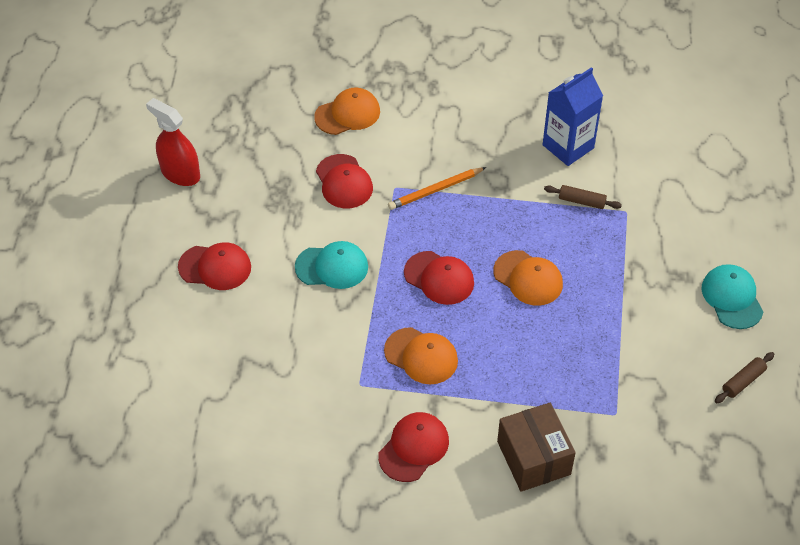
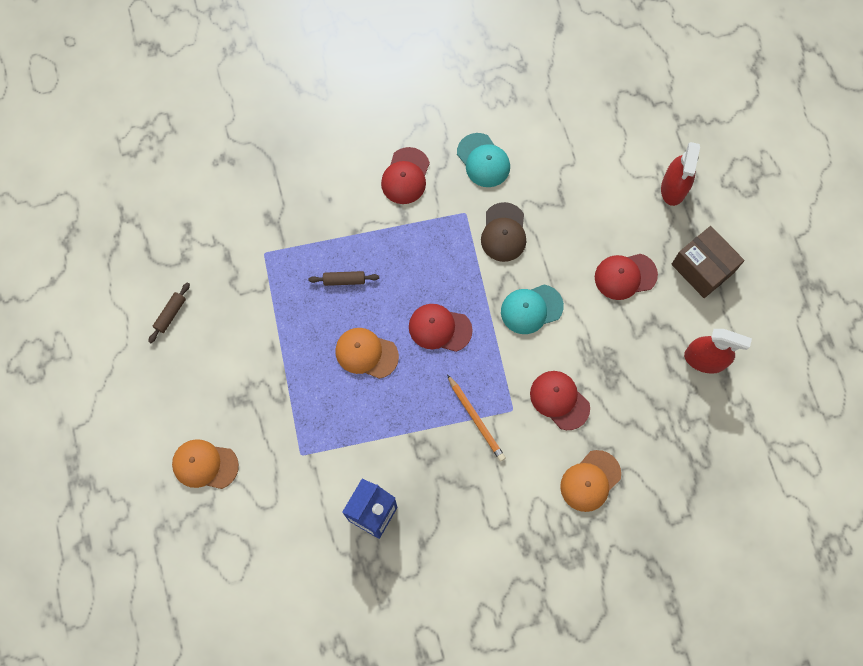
camera: 160 degrees right, 20 degrees up
(107, 336) = (674, 188): none -> red spray bottle
(325, 350) = (503, 232): none -> brown cap
(421, 356) = (428, 252): orange cap -> orange cap (205, 465)
(435, 190) = (476, 419): orange pencil -> orange pencil turned 105 degrees clockwise
(533, 458) = (316, 197): brown box -> brown box (702, 268)
(581, 201) = (343, 452): brown rolling pin -> brown rolling pin (344, 280)
(732, 298) = (191, 392): turquoise cap -> turquoise cap (483, 160)

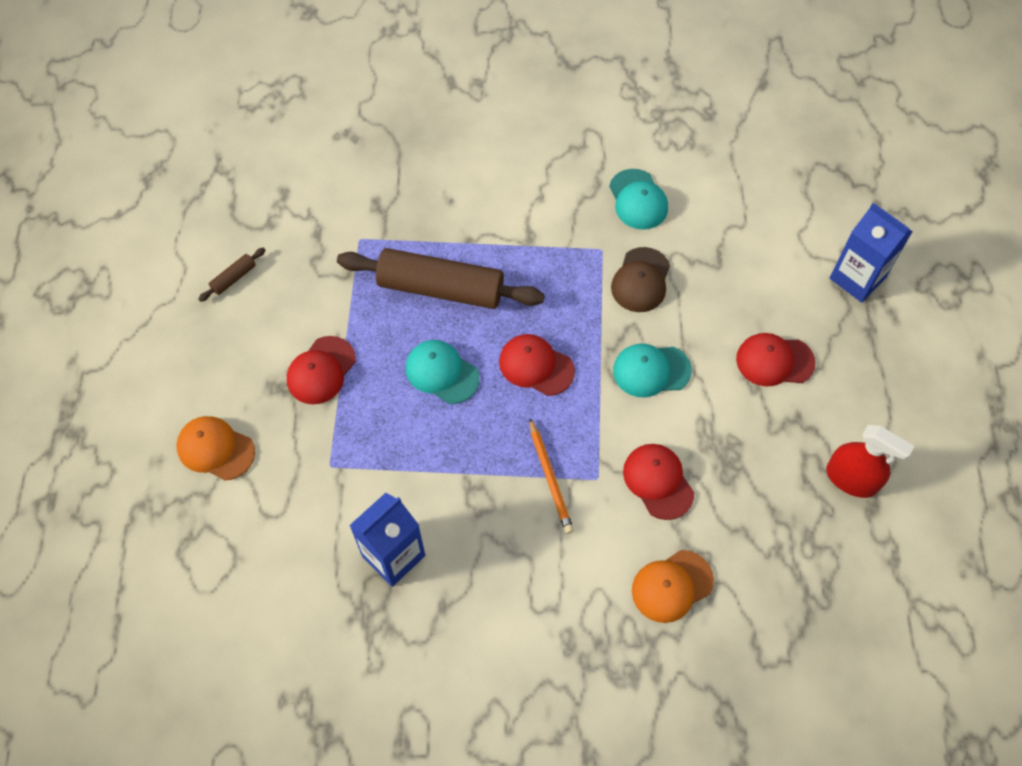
camera: 15 degrees right, 10 degrees down
(344, 280) = (441, 288): brown rolling pin -> brown rolling pin, size x2.49
(366, 353) = (442, 373): orange cap -> turquoise cap
(405, 176) = (544, 196): red cap -> red cap (321, 370)
(674, 188) = (857, 278): red spray bottle -> blue carton
(702, 268) = (872, 374): brown box -> none

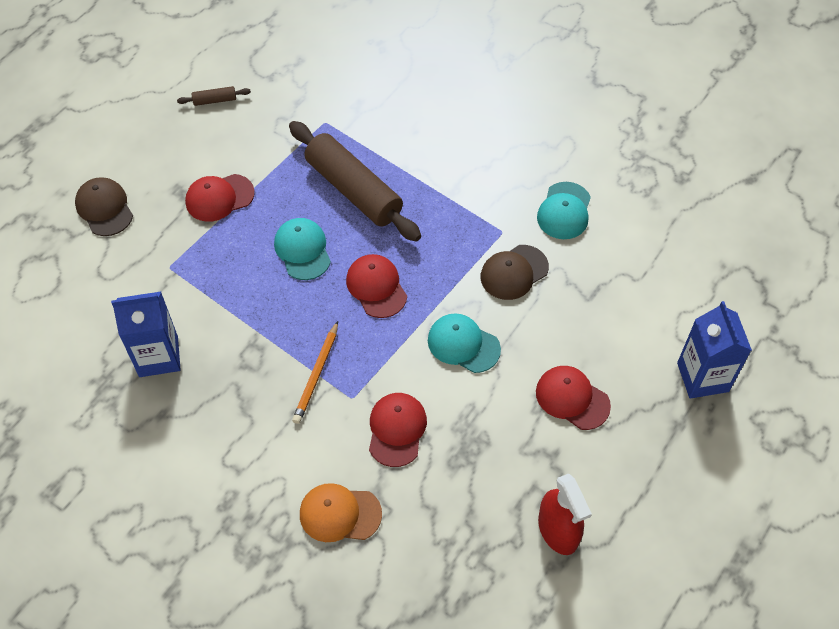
camera: 35 degrees right, 5 degrees down
(215, 449) = (104, 208): orange cap -> brown cap

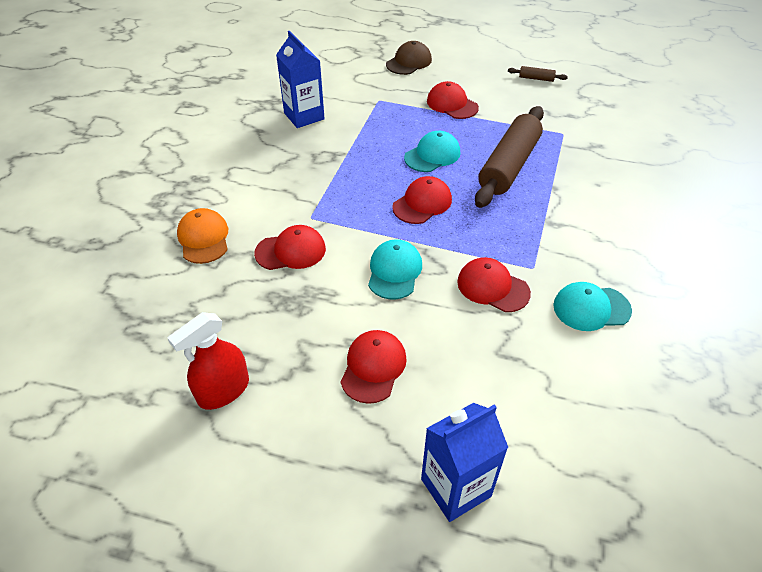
camera: 70 degrees right, 10 degrees down
(215, 100) = (536, 78): brown rolling pin -> brown rolling pin turned 45 degrees counterclockwise
(316, 374) = (323, 193): orange pencil -> none
(514, 272) = (492, 287): brown cap -> red cap

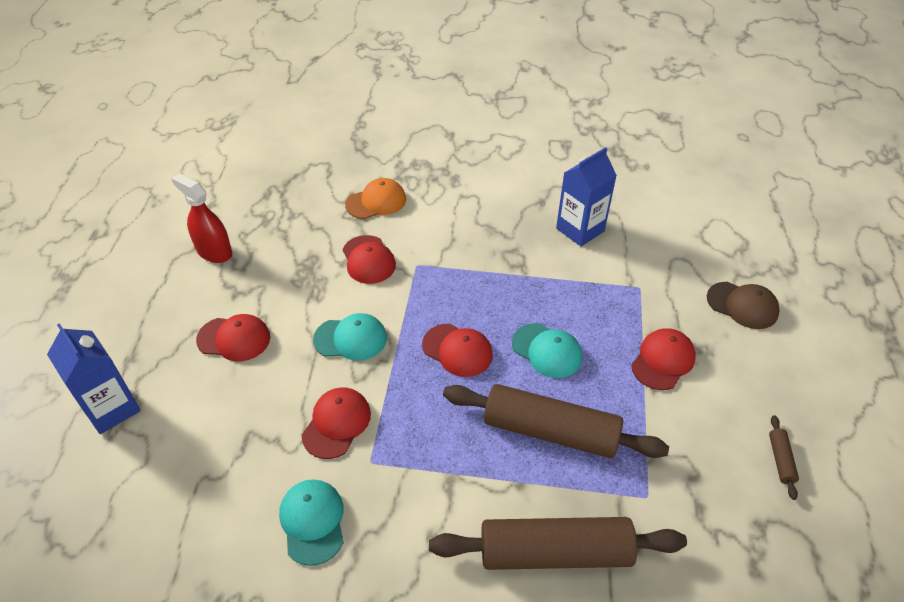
camera: 80 degrees right, 0 degrees up
(606, 180) = (554, 552): none -> brown rolling pin

